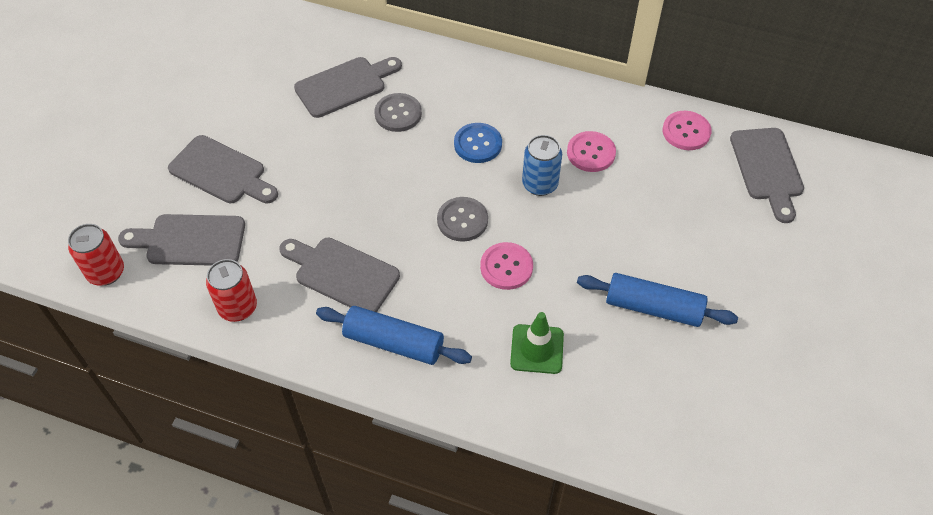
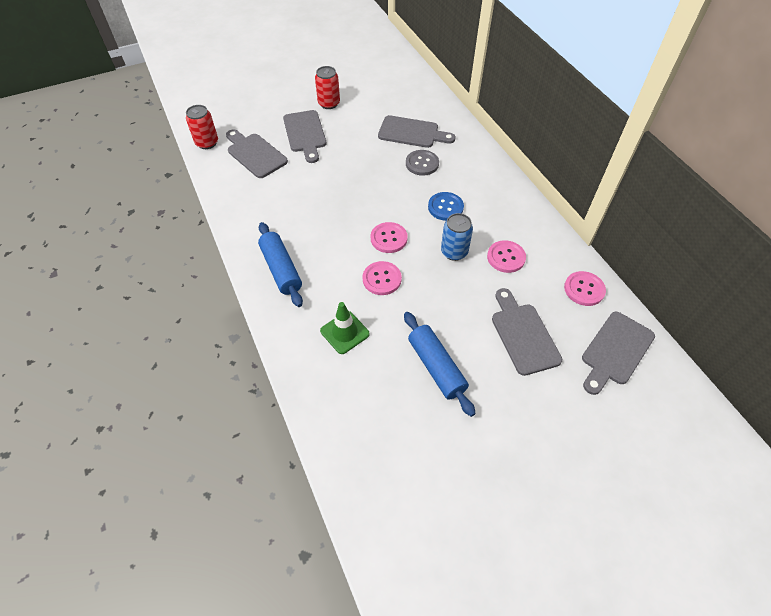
camera: 45 degrees right, 0 degrees up
(238, 307) = (237, 198): red can -> red can (329, 103)
(342, 274) = (299, 219): grey cutting board -> grey cutting board (523, 335)
(462, 220) = (389, 238): grey button -> pink button

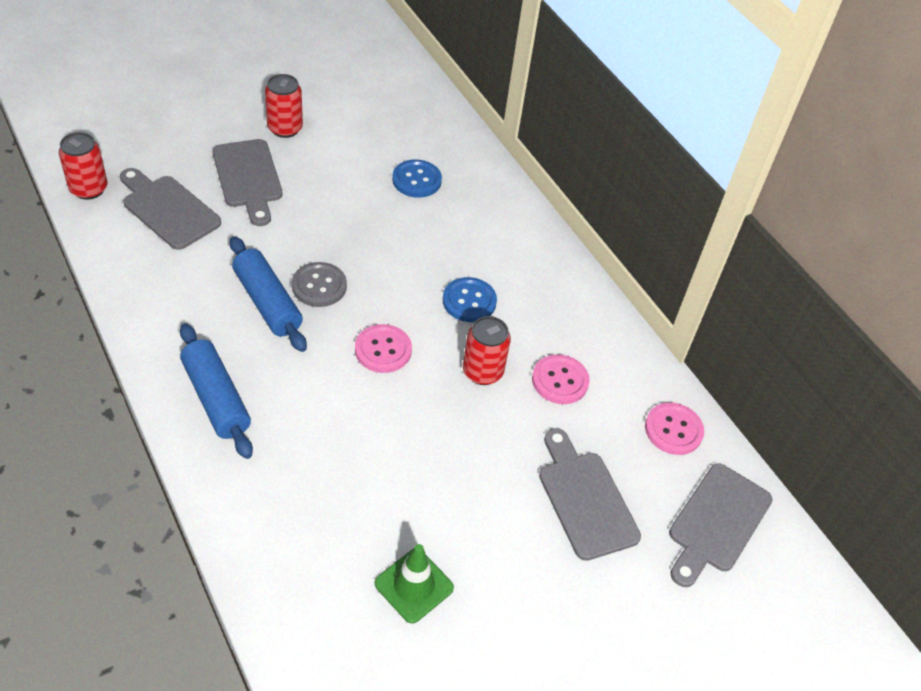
camera: 10 degrees left, 5 degrees down
(344, 332) = (318, 497): green traffic cone -> green traffic cone (414, 586)
(382, 279) = (373, 414): pink button -> none
(412, 133) = (416, 180): grey cutting board -> blue button
(422, 164) = (432, 231): grey button -> grey button (319, 286)
(436, 367) = (457, 549): blue rolling pin -> blue rolling pin (267, 302)
(454, 252) = (482, 372): blue can -> red can

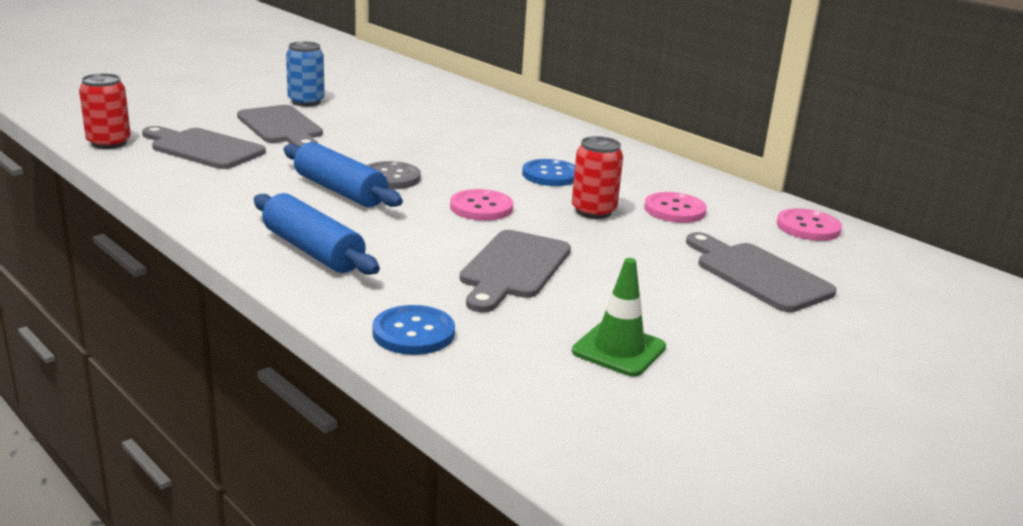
camera: 10 degrees left, 25 degrees down
(285, 128) = (306, 102): red can -> blue can
(416, 180) = (454, 119): blue button -> blue button (413, 333)
(717, 522) = (900, 275): grey cutting board -> grey cutting board (513, 268)

